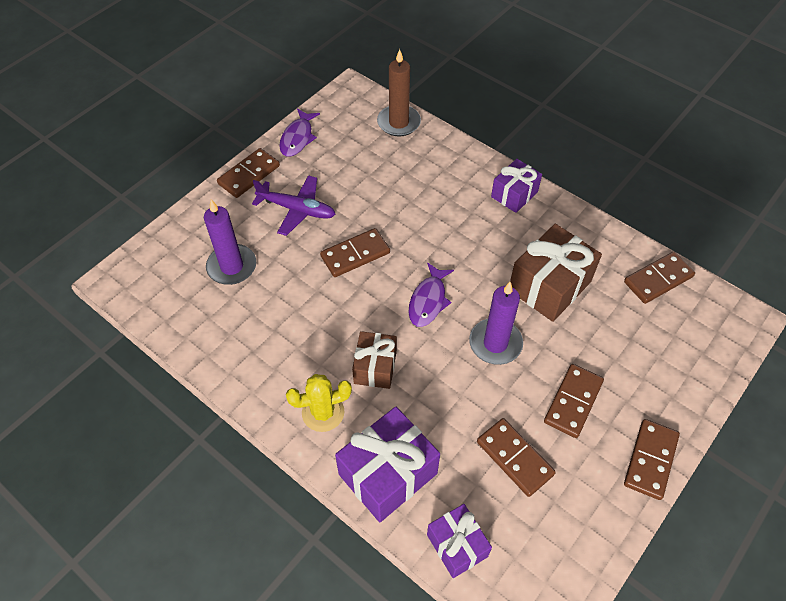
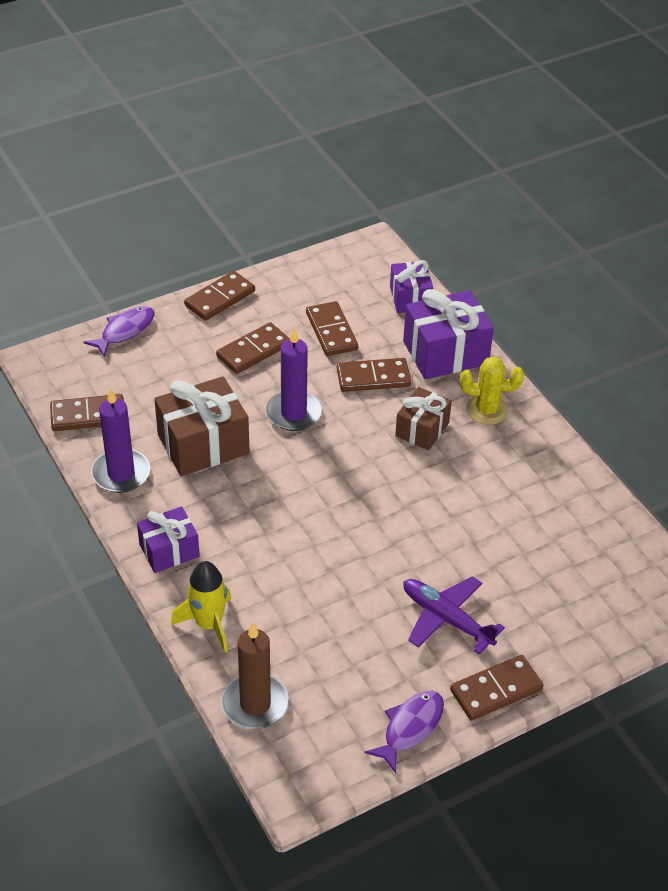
camera: 160 degrees left, 10 degrees down
(232, 266) = (545, 573): purple candle -> purple candle (121, 473)
(355, 255) = (396, 541): brown domino -> brown domino (373, 377)
(428, 300) = (338, 470): purple fish -> purple fish (125, 331)
(455, 157) = (209, 624): none -> yellow rocket

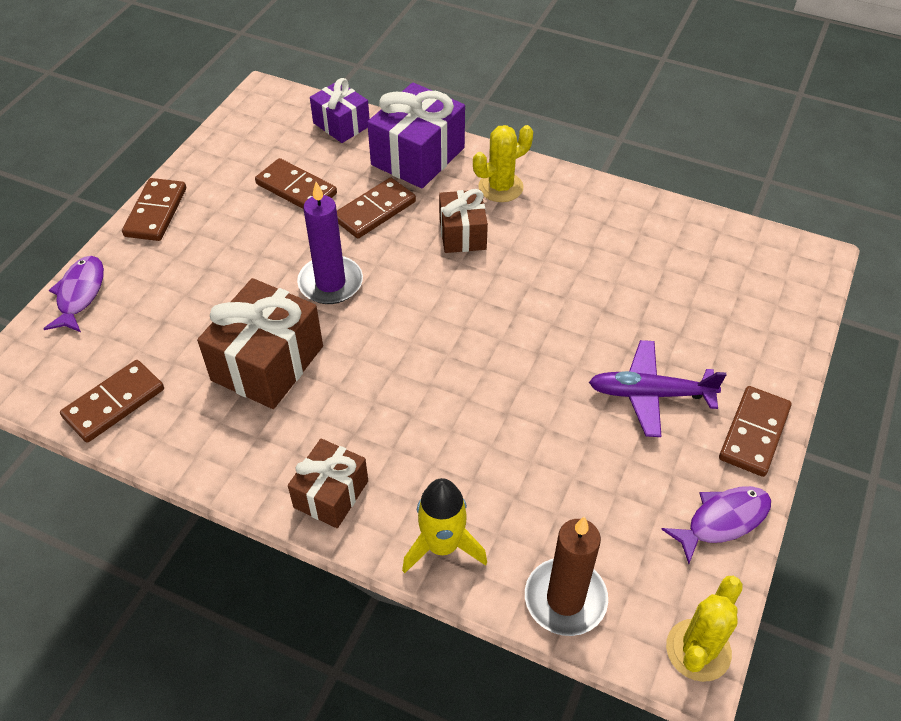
camera: 35 degrees left, 5 degrees up
(121, 473) = (206, 444): purple candle -> none
(169, 550) = (331, 494): purple gift -> brown gift
(253, 351) = (236, 245): brown domino -> none
(310, 788) = (698, 650): none -> yellow cactus
(410, 728) = (722, 521): purple fish -> purple fish turned 60 degrees clockwise

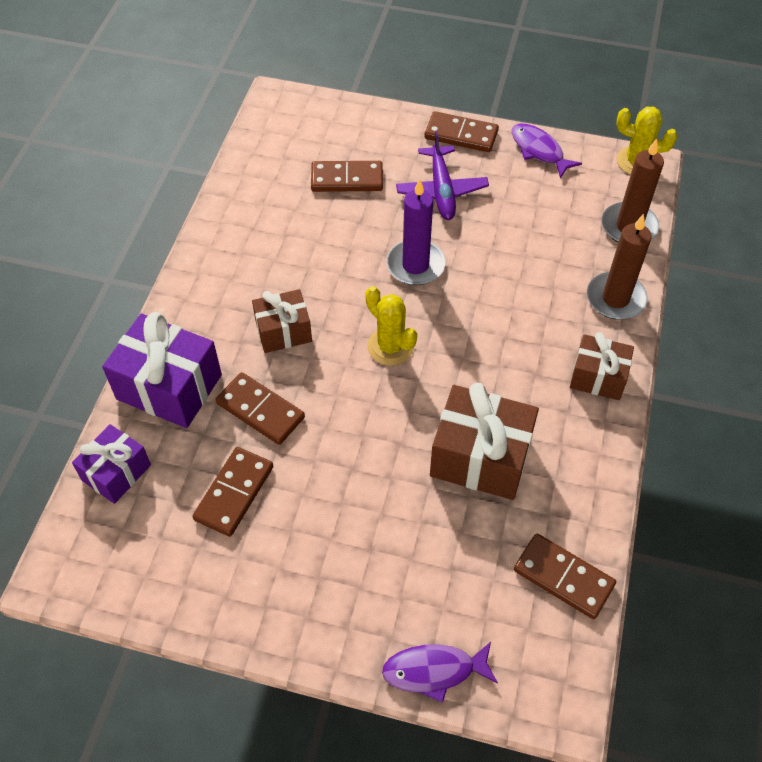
camera: 100 degrees left, 5 degrees up
(156, 212) = (291, 634): brown domino -> brown domino (347, 179)
(330, 283) = (369, 428): purple candle -> purple candle (415, 265)
(442, 546) = (615, 298): yellow rocket -> brown candle
(500, 187) = (212, 309): yellow cactus -> yellow cactus (390, 346)

